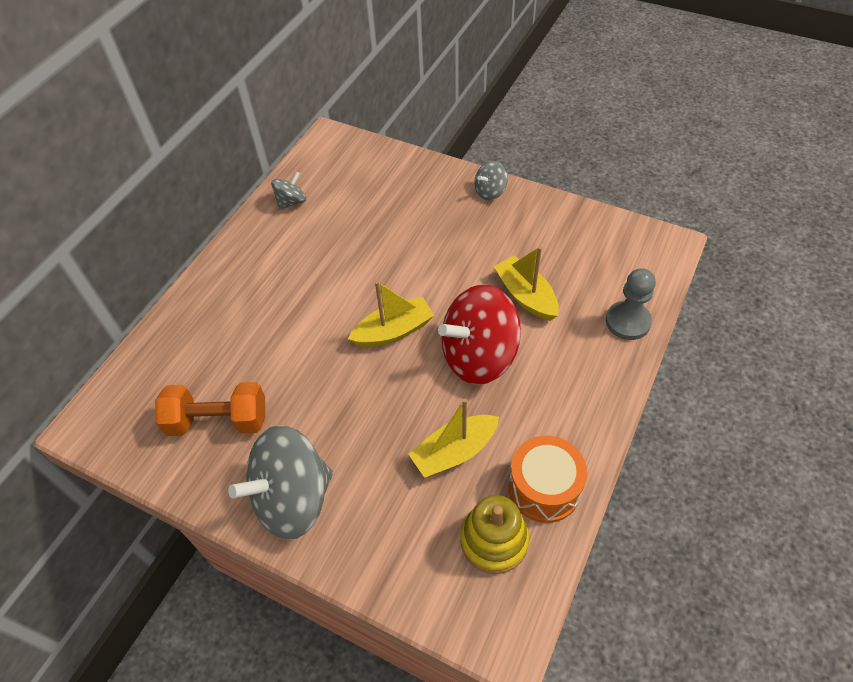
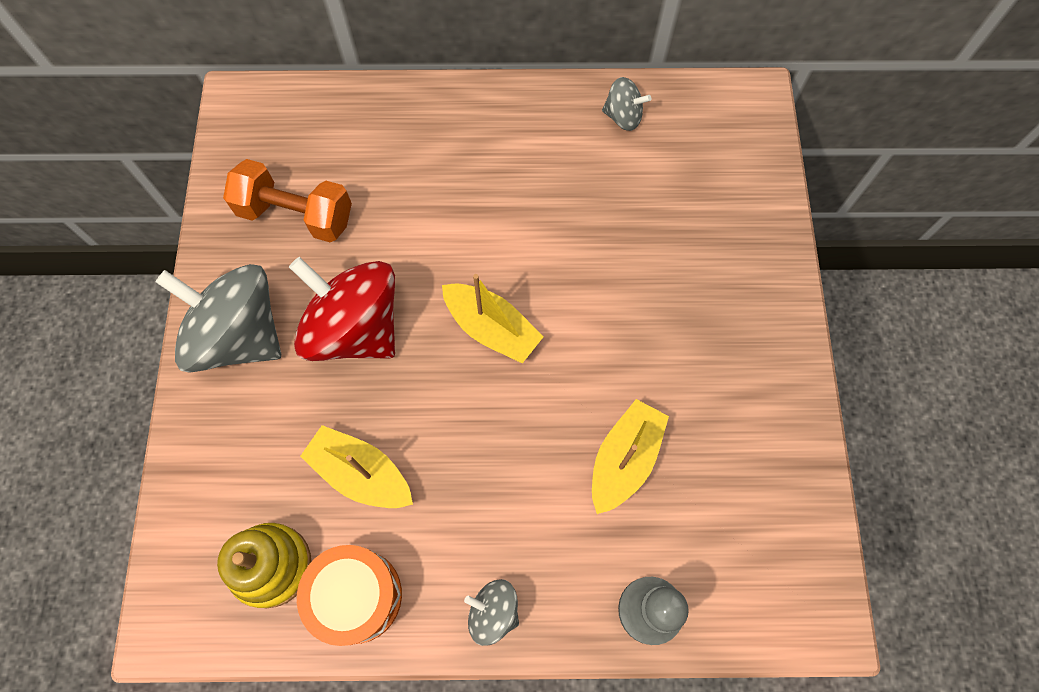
camera: 60 degrees right, 15 degrees up
(218, 421) = (296, 215): orange dumbbell -> orange dumbbell turned 45 degrees counterclockwise
(478, 356) = (503, 442): red spinning top -> red spinning top (355, 328)
(490, 192) = (778, 337): grey spinning top -> grey spinning top (493, 612)

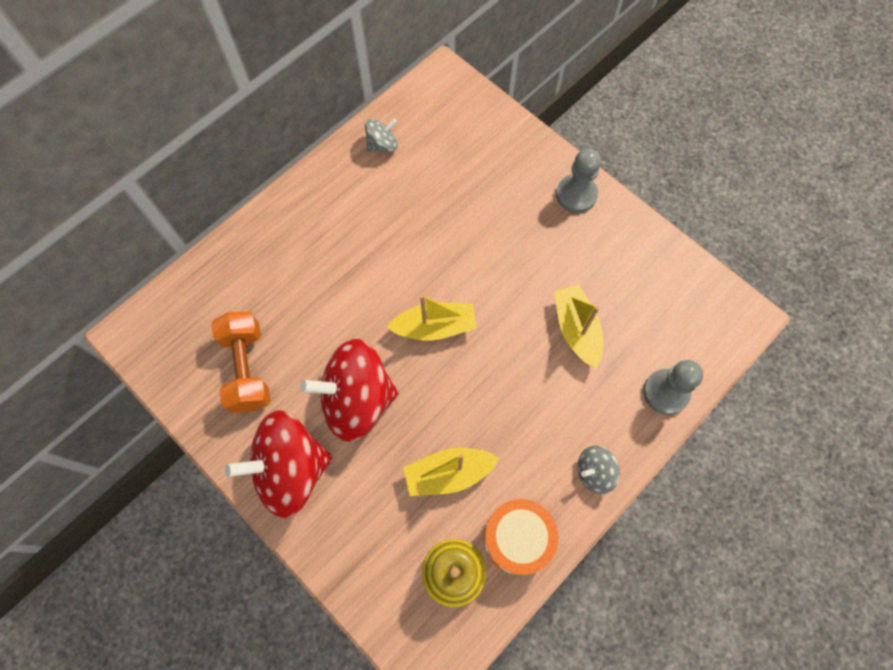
camera: 45 degrees left, 0 degrees up
(239, 335) = (290, 469): grey spinning top -> red spinning top
(296, 215) = (247, 369): orange dumbbell -> orange dumbbell turned 75 degrees counterclockwise
(769, 328) = (576, 195): none -> grey pawn

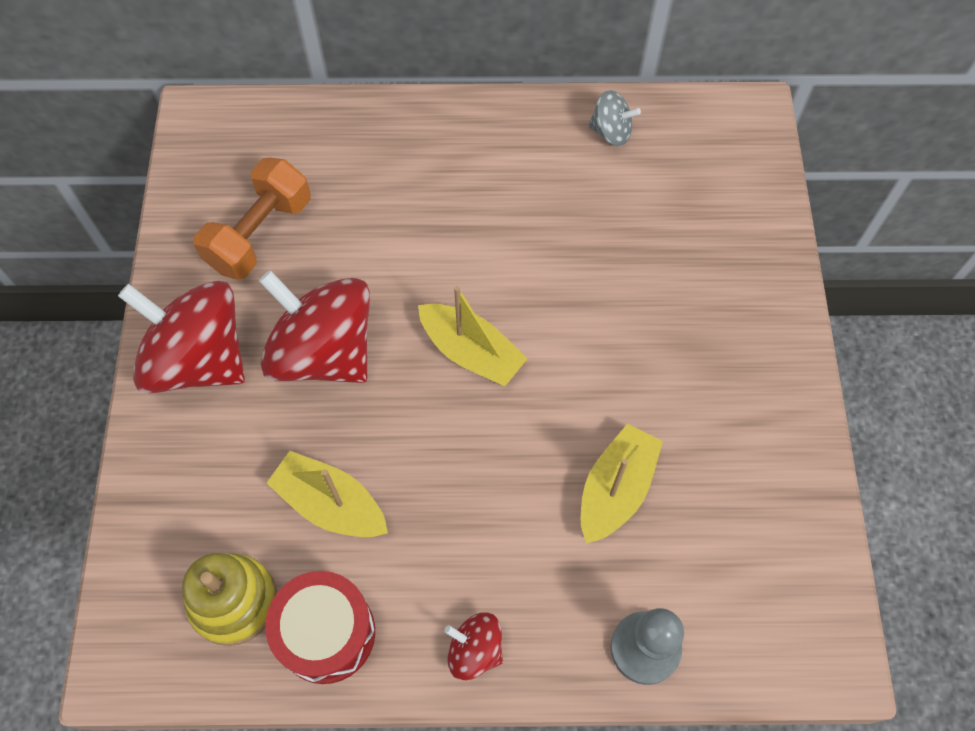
camera: 45 degrees right, 5 degrees down
(517, 538) = (326, 633): orange drum -> red drum
(576, 195) = (770, 352): grey pawn -> none
(594, 472) = (474, 650): grey spinning top -> red spinning top

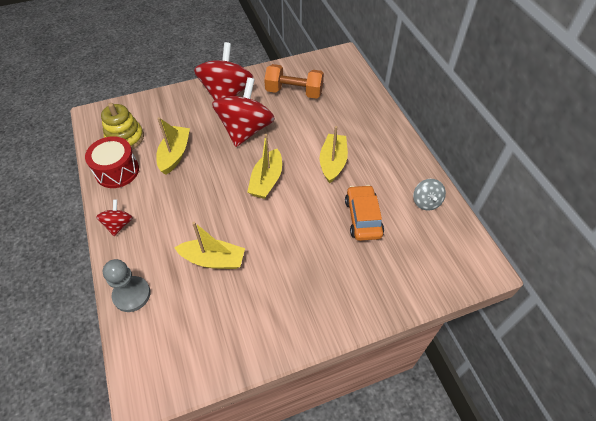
camera: 70 degrees right, 10 degrees down
(474, 232) = (333, 162): none -> yellow boat
(609, 231) = (363, 218): none -> orange car

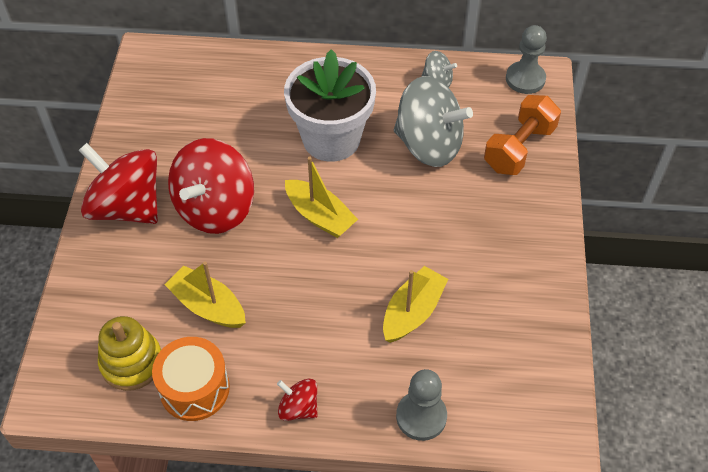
camera: 65 degrees left, 0 degrees up
(117, 171) = (194, 388): red drum -> orange drum
(245, 130) = (215, 208): red spinning top -> red spinning top turned 105 degrees counterclockwise
(294, 92) = (180, 130): orange dumbbell -> orange dumbbell (519, 148)
(333, 162) = (331, 139): yellow boat -> white flower pot
(363, 218) = (429, 145): orange car -> grey spinning top
(472, 257) = (525, 79): none -> grey pawn

